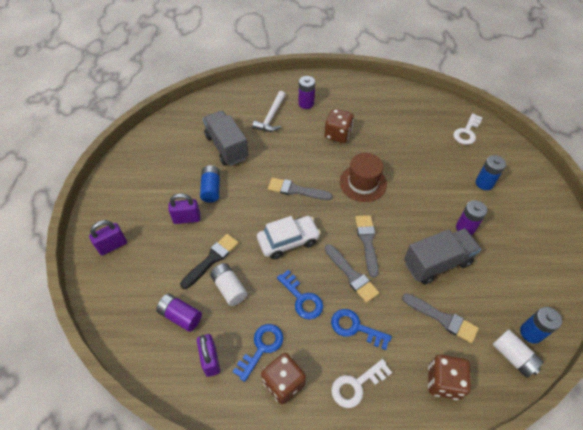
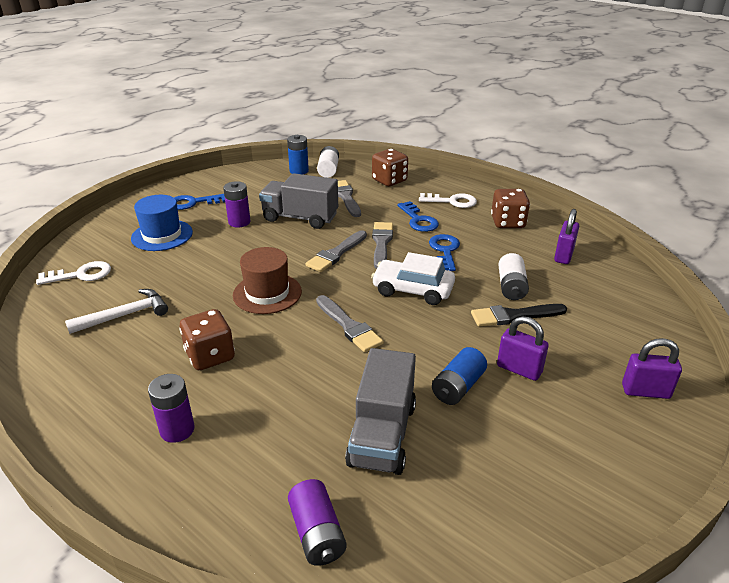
camera: 140 degrees left, 20 degrees down
(181, 316) = (578, 291): purple battery -> purple battery (317, 533)
(261, 347) = (510, 243): blue key -> blue key (193, 203)
(271, 117) = (258, 442): white hammer -> white hammer (124, 315)
(484, 183) = (162, 235): blue battery -> blue hat

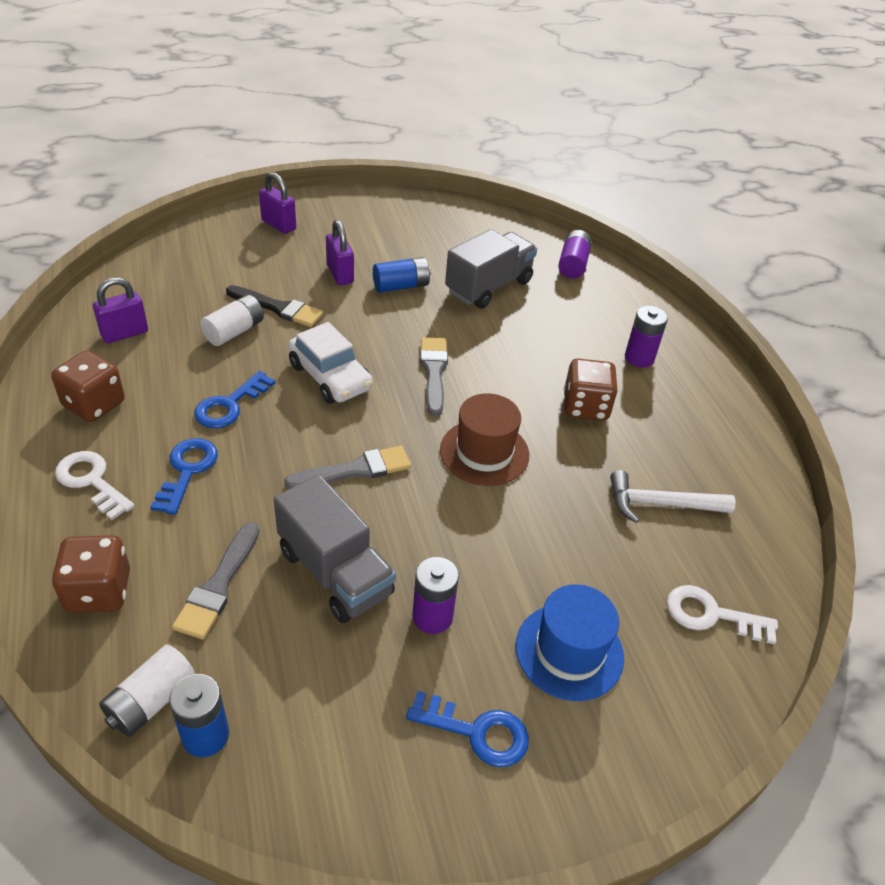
camera: 150 degrees left, 10 degrees up
(381, 243) = (283, 457): grey brush -> none

